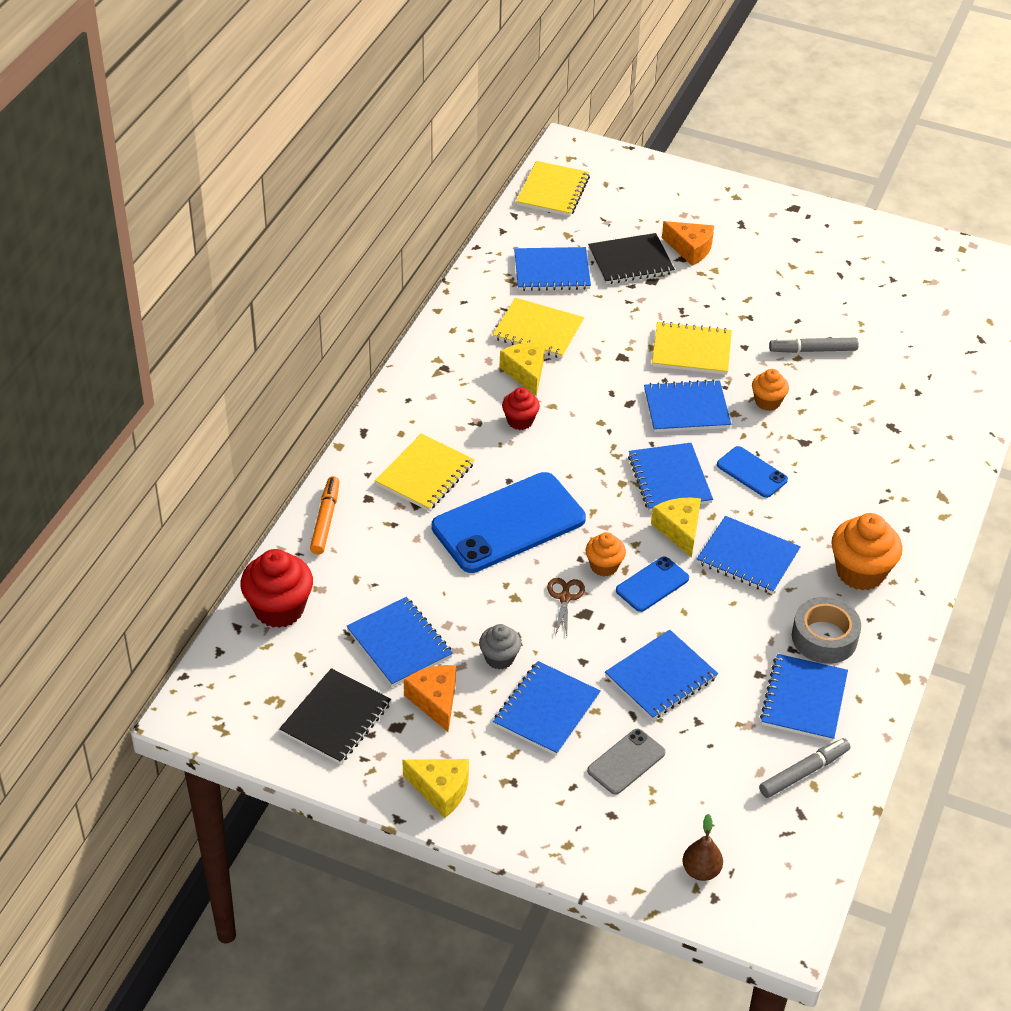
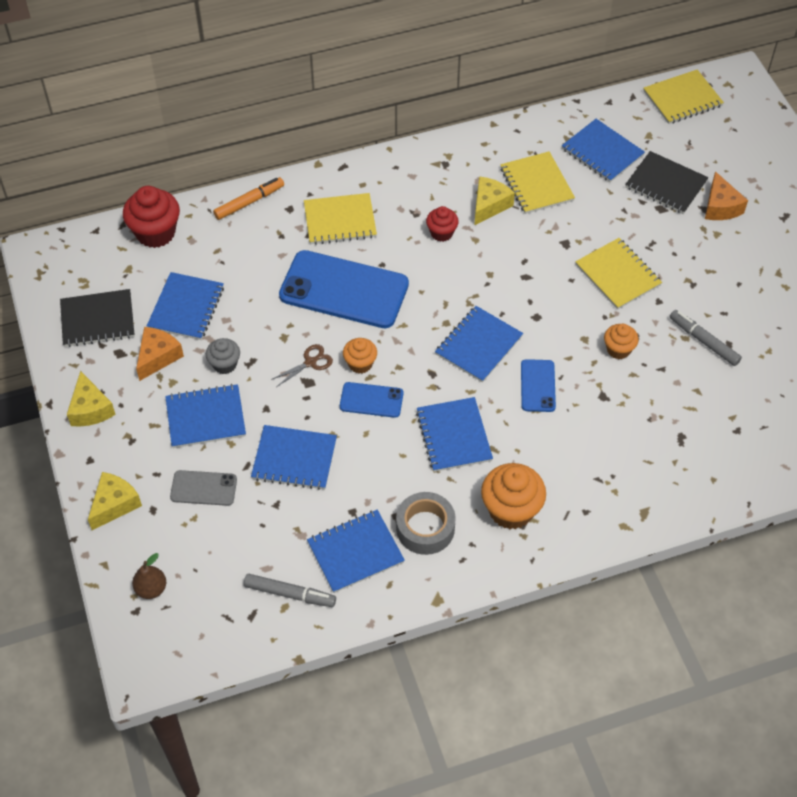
camera: 50 degrees right, 10 degrees up
(679, 530) = (437, 382): yellow cheese -> yellow cheese (114, 504)
(686, 408) = (557, 310): blue notebook -> none

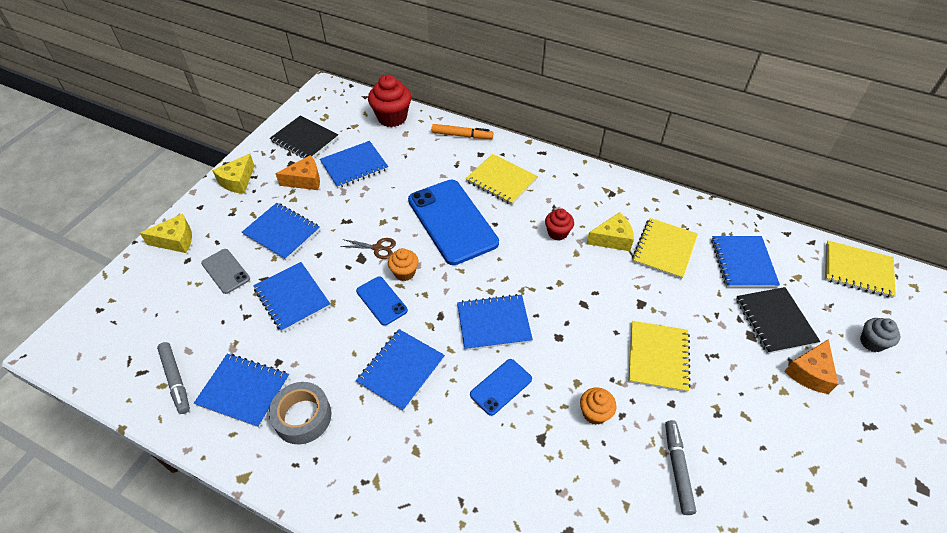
camera: 45 degrees right, 5 degrees down
(151, 589) = (123, 304): brown pear -> none
(225, 364) = (331, 211): grey cupcake -> grey cupcake (871, 342)
(511, 510) = (371, 461): orange cupcake -> none

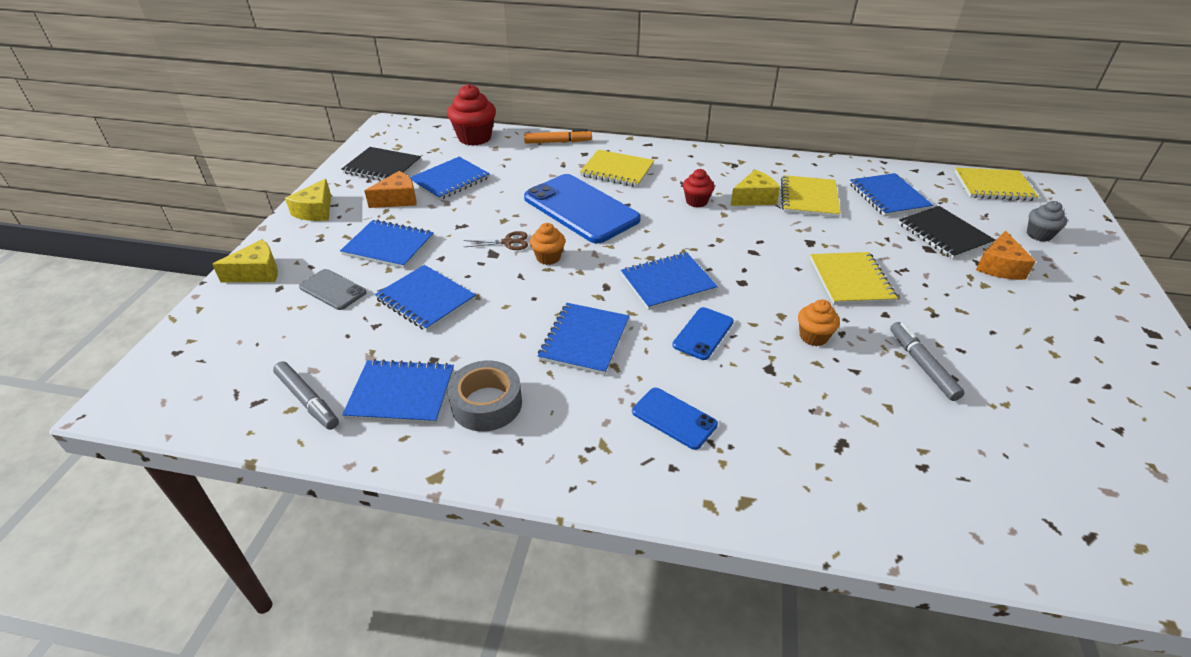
camera: 15 degrees left, 10 degrees down
(381, 301) = (533, 285): blue phone -> blue phone (674, 418)

